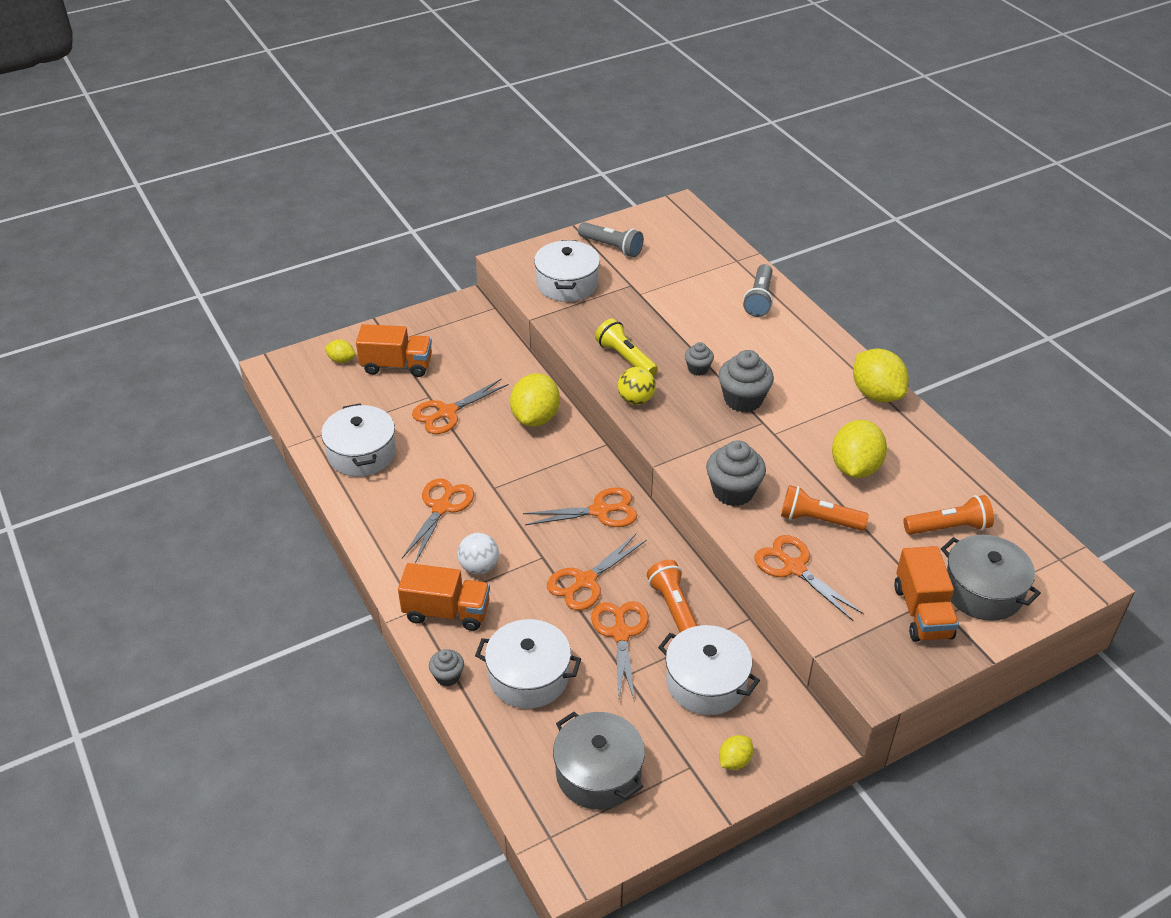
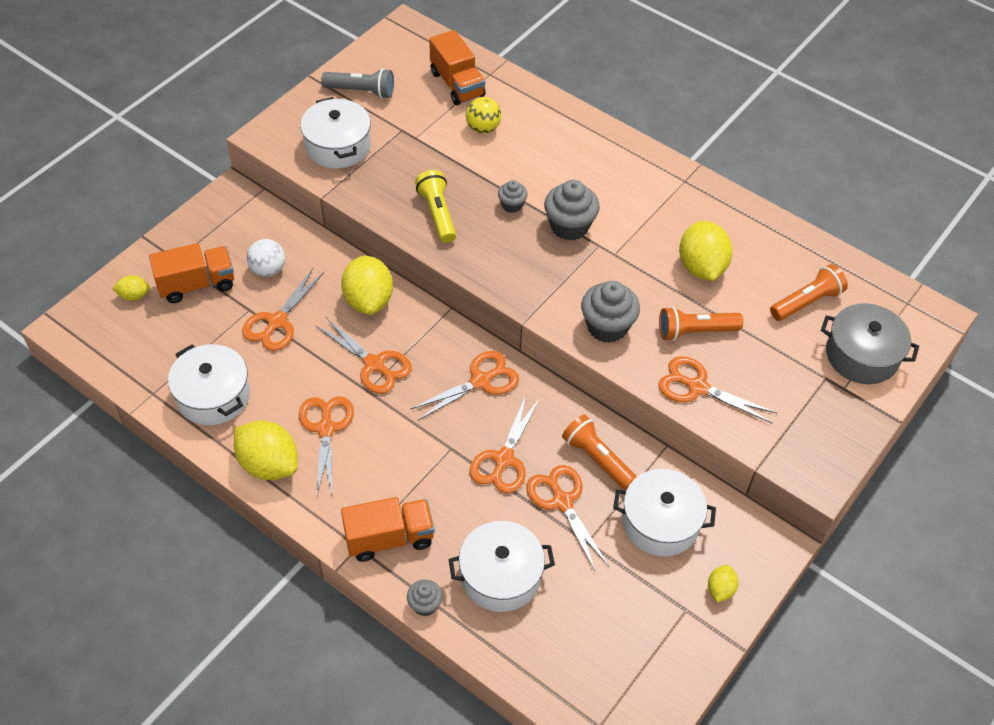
camera: 25 degrees left, 10 degrees up
(479, 567) = (396, 479): white ball -> white ball (268, 270)
(512, 469) = (374, 364): none -> orange scissors
(598, 773) = (610, 647): grey pot -> none
(625, 358) = (437, 214): yellow flashlight -> yellow flashlight turned 45 degrees clockwise
(636, 400) = (470, 257): yellow ball -> yellow ball (483, 128)
(759, 299) = (531, 111): grey flashlight -> none
(876, 394) = (684, 184): yellow lemon -> yellow lemon (269, 464)
(922, 612) = (823, 393): orange truck -> orange truck (457, 84)

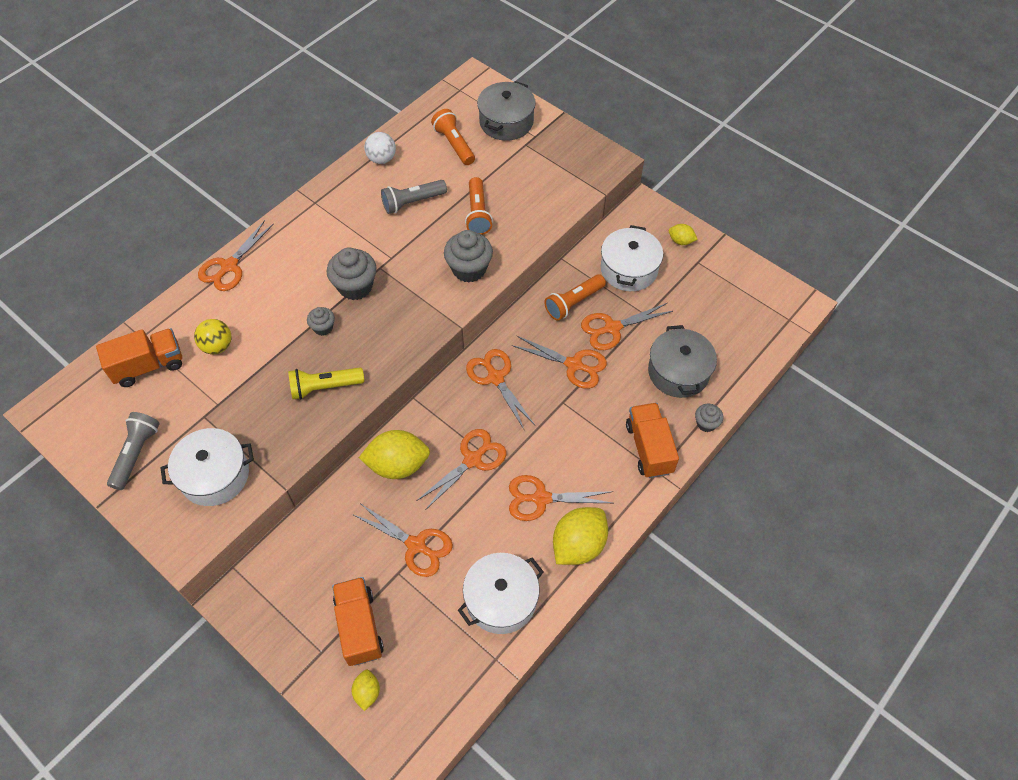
camera: 85 degrees left, 5 degrees up
(268, 270) = (348, 557): white ball -> white ball (381, 159)
(500, 576) = (678, 372): white pot -> grey pot
(697, 387) = (531, 218): orange scissors -> orange scissors (229, 266)
(701, 267) = (412, 202): yellow lemon -> grey flashlight

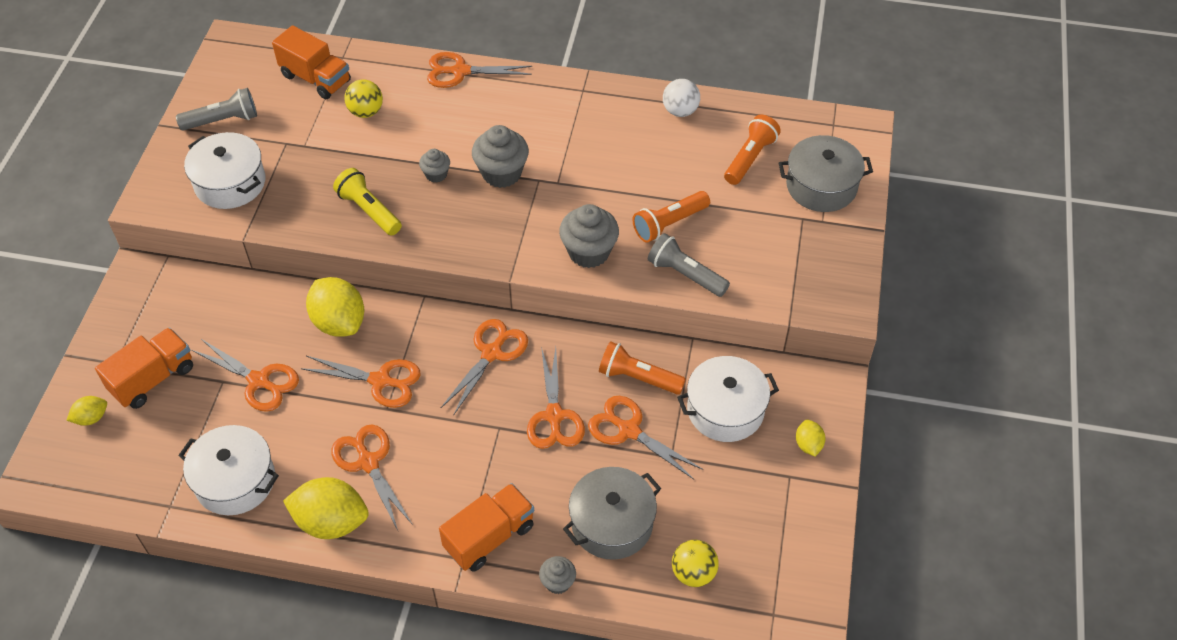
camera: 60 degrees right, 5 degrees down
(412, 202) = (642, 163): grey flashlight -> grey flashlight (685, 274)
(416, 545) = (259, 381): orange scissors -> orange scissors turned 60 degrees counterclockwise
(739, 346) = (693, 573): none -> yellow ball

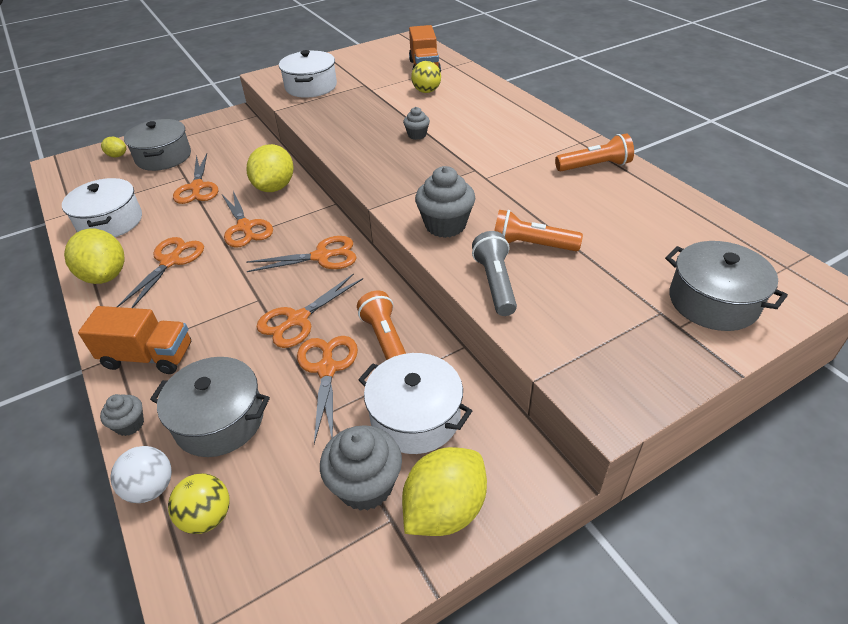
camera: 50 degrees right, 10 degrees down
(153, 379) = (163, 157): orange truck -> grey pot
(223, 121) = (351, 63): grey flashlight -> none
(369, 210) = (353, 131): yellow flashlight -> none
(460, 71) = (511, 99): orange scissors -> none
(501, 173) = (457, 154): grey cupcake -> grey cupcake (365, 485)
(680, 111) = (642, 187): white ball -> white ball (151, 488)
(750, 158) = (665, 245): orange flashlight -> orange flashlight (595, 166)
(808, 445) = (445, 509): yellow lemon -> yellow lemon, size x1.99

